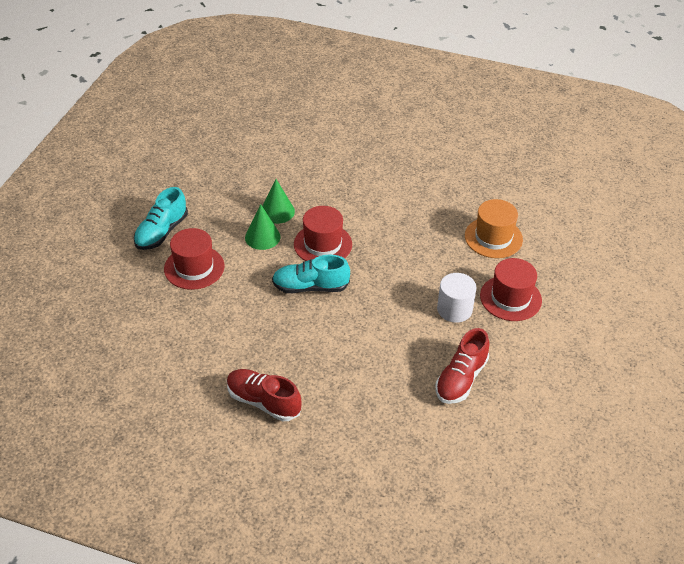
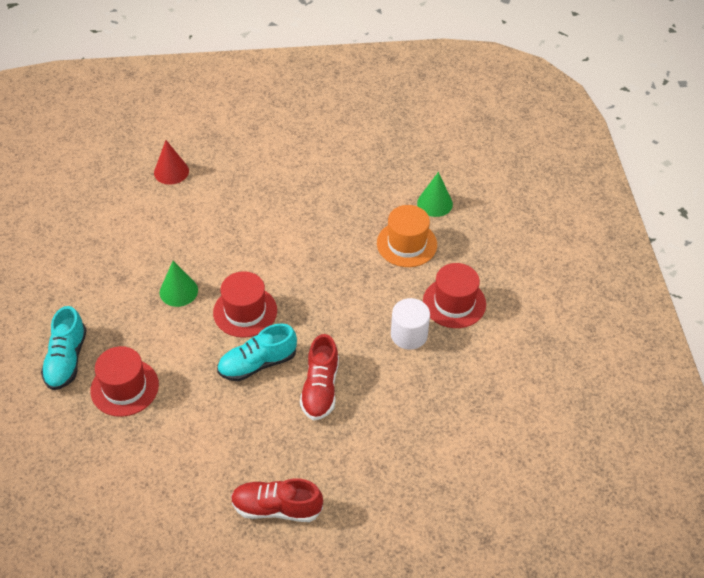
camera: 25 degrees left, 5 degrees up
(262, 237) = (178, 326): green cone -> green cone (435, 203)
(322, 122) = (171, 171): none -> red cone
(461, 379) = (451, 406): red shoe -> red shoe (320, 388)

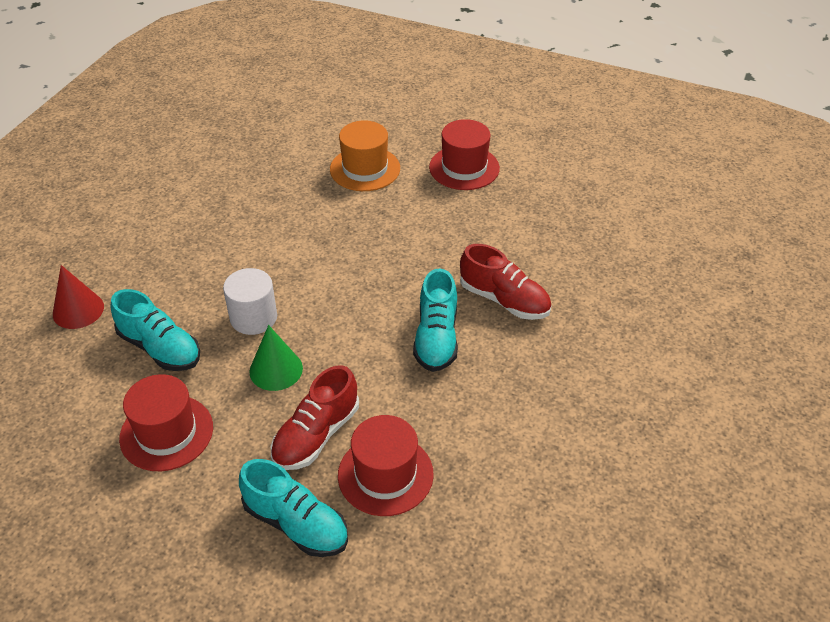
camera: 60 degrees left, 5 degrees down
(163, 226) = (160, 348): none -> turquoise shoe
(245, 311) = (354, 321): red hat -> red hat (166, 432)
(276, 508) = (638, 392): red shoe -> red shoe (316, 435)
(409, 335) = (480, 211): white cylinder -> white cylinder (253, 318)
(435, 203) = (330, 131): green cone -> none

